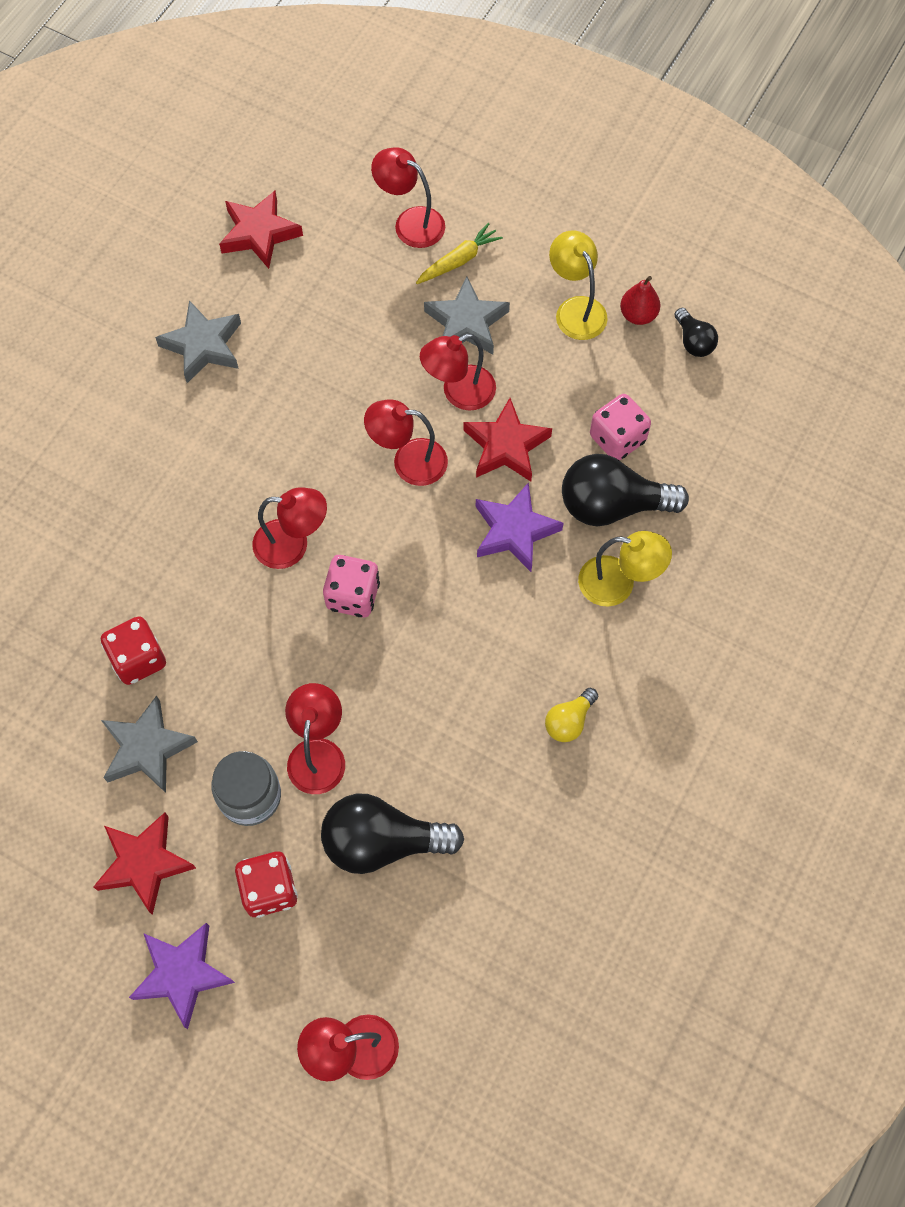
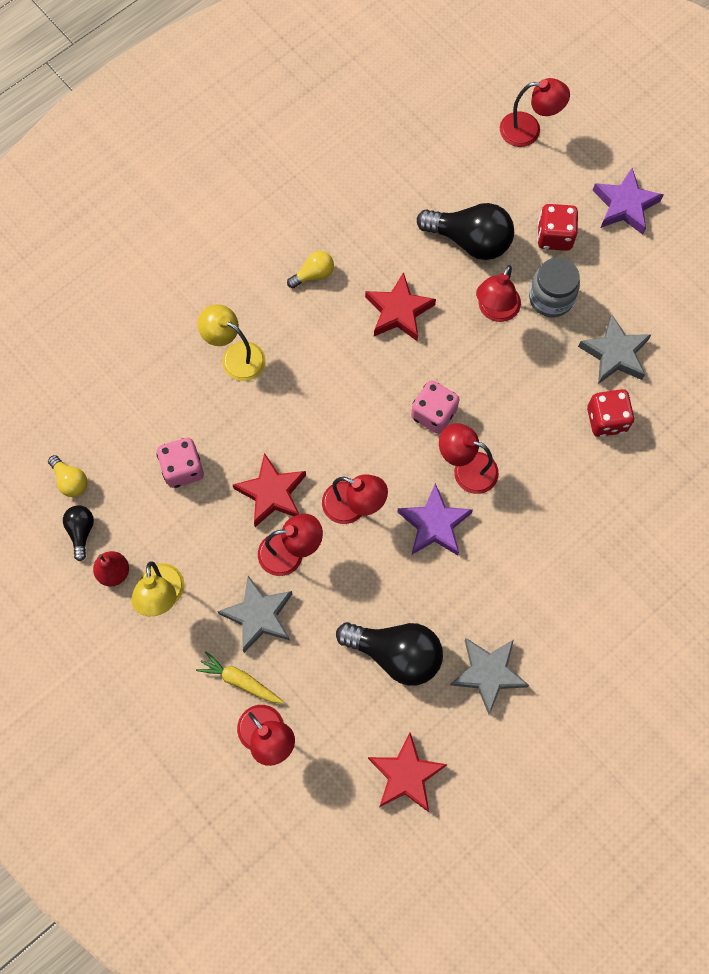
camera: 160 degrees left, 5 degrees up
(144, 863) = (634, 279): red star -> red star (399, 311)
(459, 260) = (240, 681): yellow carrot -> yellow carrot turned 45 degrees clockwise
(514, 531) = (294, 422): purple star -> purple star (434, 524)
(612, 505) = (212, 416): black light bulb -> black light bulb (396, 654)
(733, 386) = (70, 481): none -> yellow light bulb

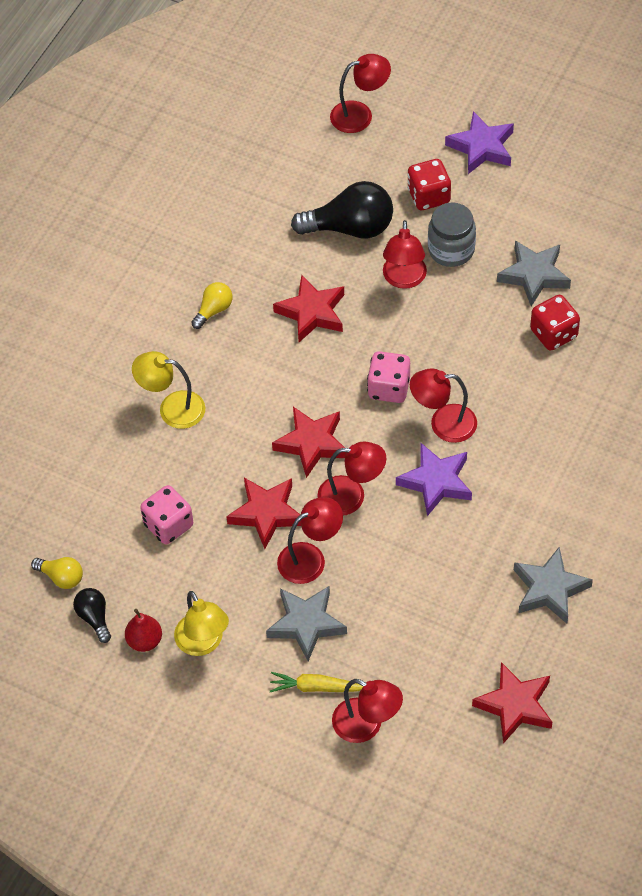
camera: 20 degrees left, 15 degrees down
(341, 441) = (312, 443): none -> red star
(396, 654) = (454, 606): black light bulb -> none

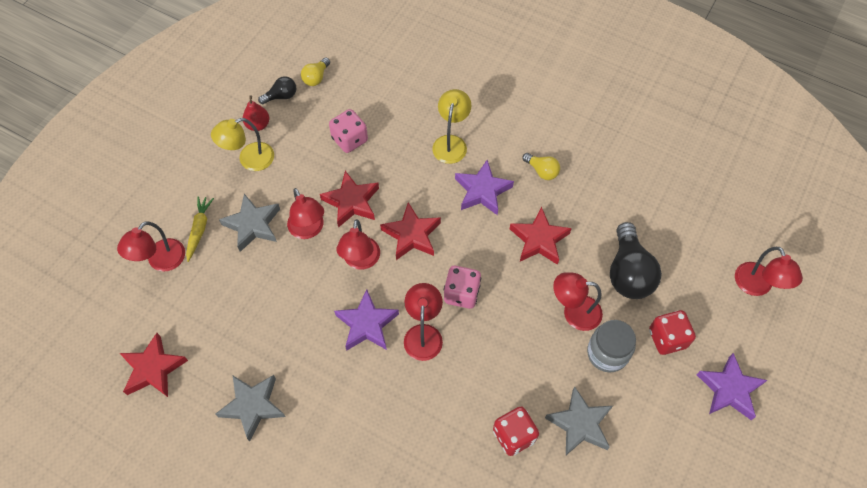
camera: 90 degrees right, 5 degrees up
(245, 371) = (482, 191): none -> purple star

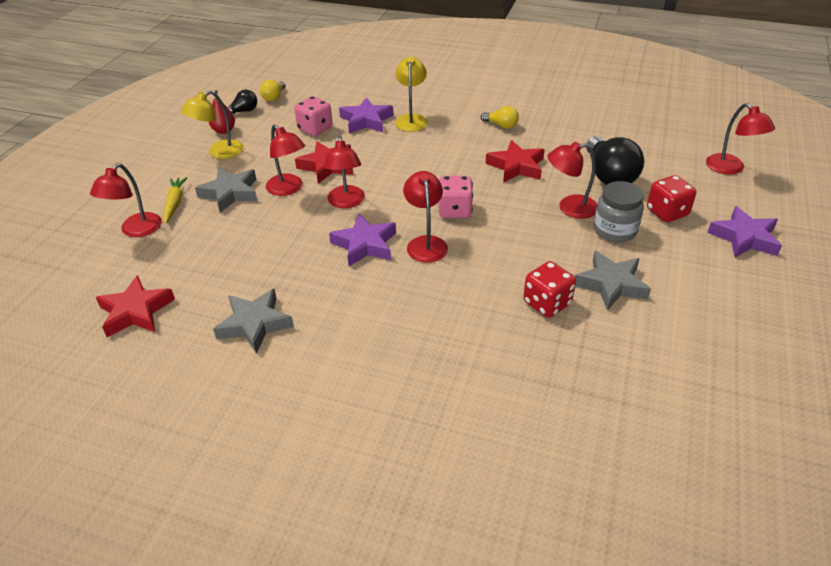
camera: 10 degrees left, 20 degrees down
(412, 235) = (392, 179): red star -> none
(482, 191) = (451, 144): purple star -> purple star (366, 121)

